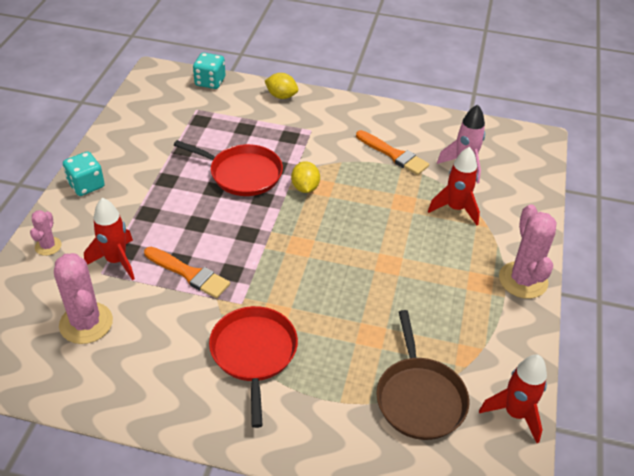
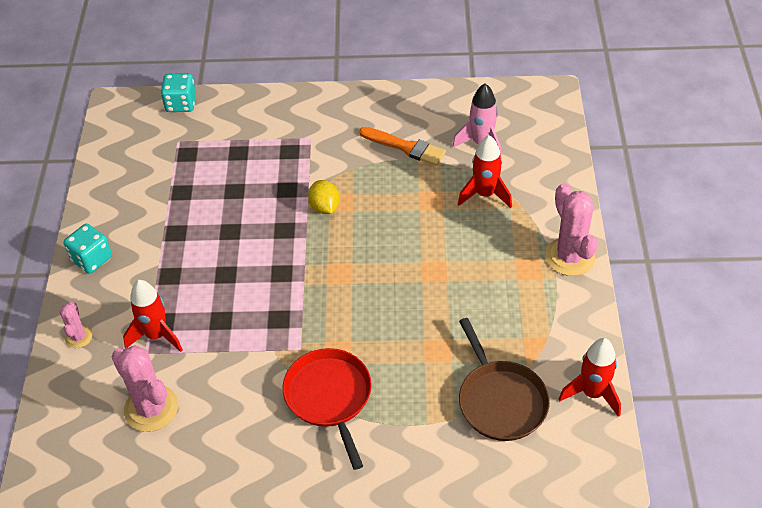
camera: 10 degrees left, 5 degrees up
(189, 274) = (237, 331): orange brush -> none
(242, 174) = (253, 206): red pan -> none
(281, 96) = (265, 104): yellow lemon -> none

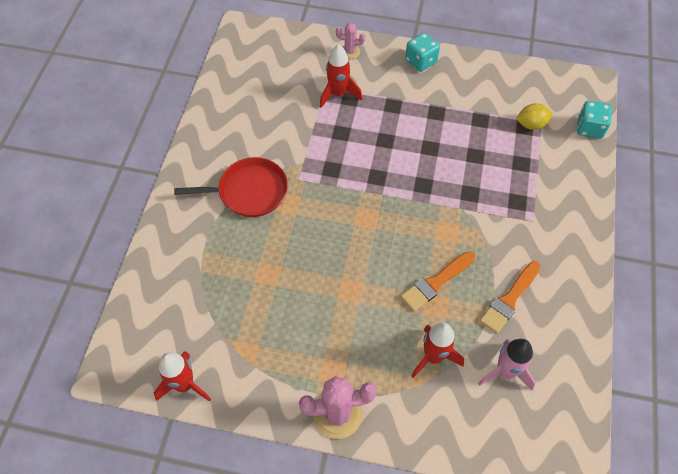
camera: 100 degrees right, 10 degrees up
(151, 408) = (277, 87): pink cactus -> none
(324, 207) = (443, 218): yellow lemon -> yellow lemon (531, 124)
(404, 203) = (436, 282): none -> orange brush
(500, 400) = (204, 309): brown pan -> none

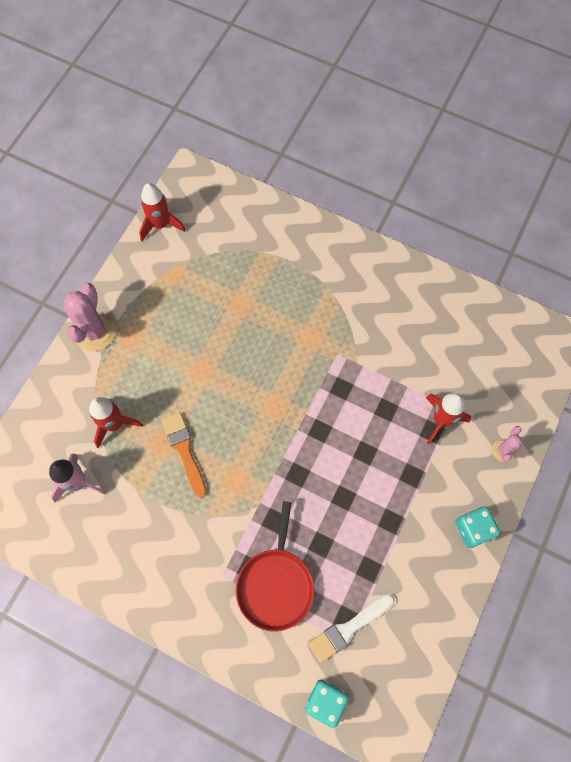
camera: 105 degrees right, 10 degrees up
(249, 191) = (334, 306): red pan -> red pan (275, 584)
(509, 299) = (144, 515): orange brush -> none
(531, 124) = (348, 628): yellow lemon -> white brush

